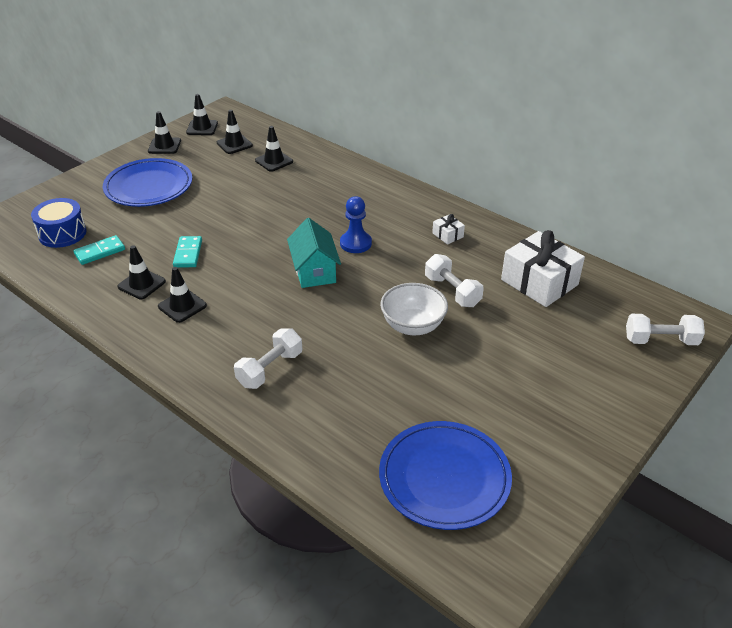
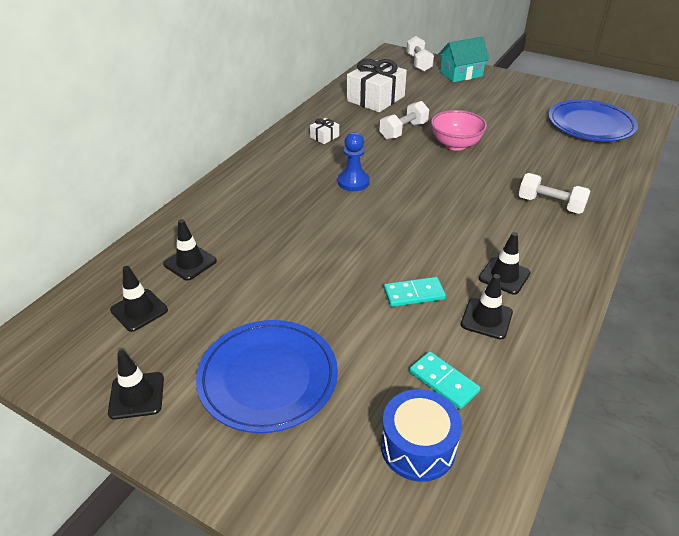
camera: 100 degrees left, 0 degrees up
(202, 128) = (77, 361): black traffic cone -> none
(314, 271) = (407, 200): turquoise house -> turquoise house (461, 74)
(413, 326) = (455, 144): white bowl -> pink bowl

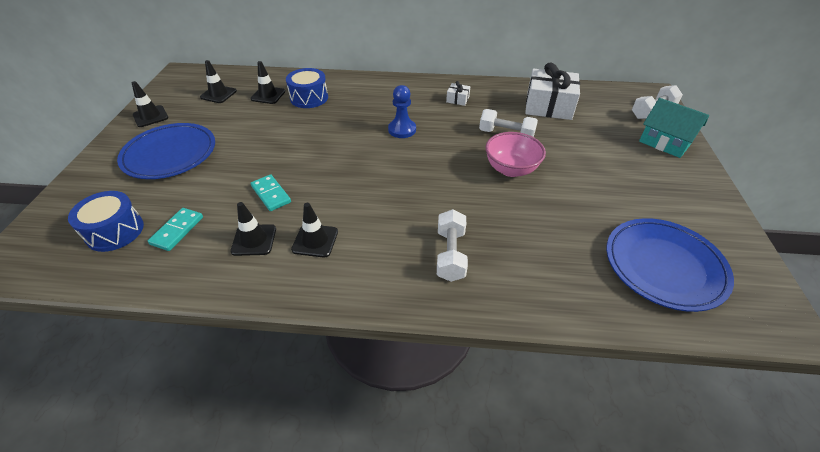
camera: 65 degrees right, 5 degrees up
(230, 229) = (309, 98): none -> blue drum

